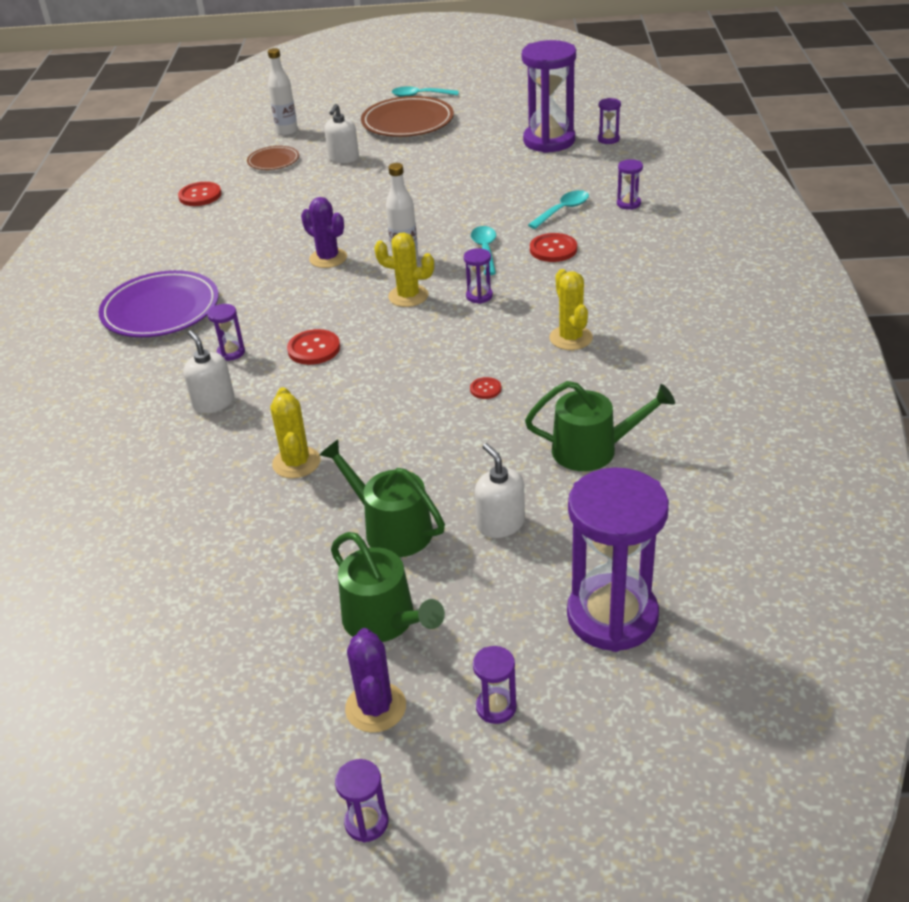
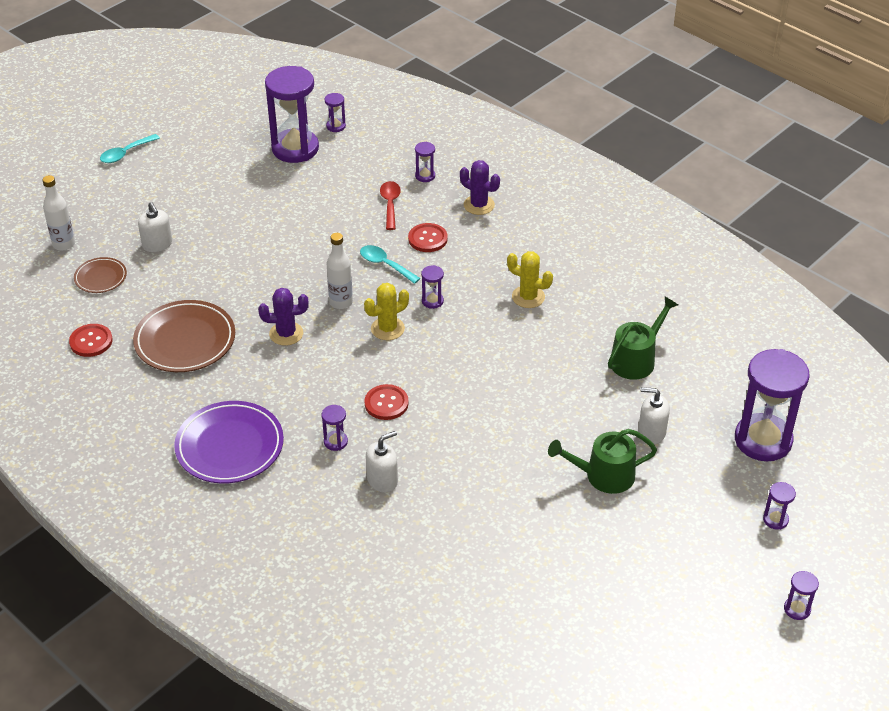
camera: 50 degrees left, 5 degrees up
(213, 402) = (382, 480): white soap dispenser -> white soap dispenser turned 135 degrees clockwise
(296, 462) = (495, 479): yellow cactus -> none
(375, 707) = (729, 562): purple cactus -> purple cactus (479, 205)
(384, 620) = (672, 522): green watering can -> none
(407, 122) = (156, 184): brown plate -> brown plate (185, 340)
(485, 389) = (529, 361): red button -> none
(563, 210) = (390, 204): turquoise spoon -> red spoon

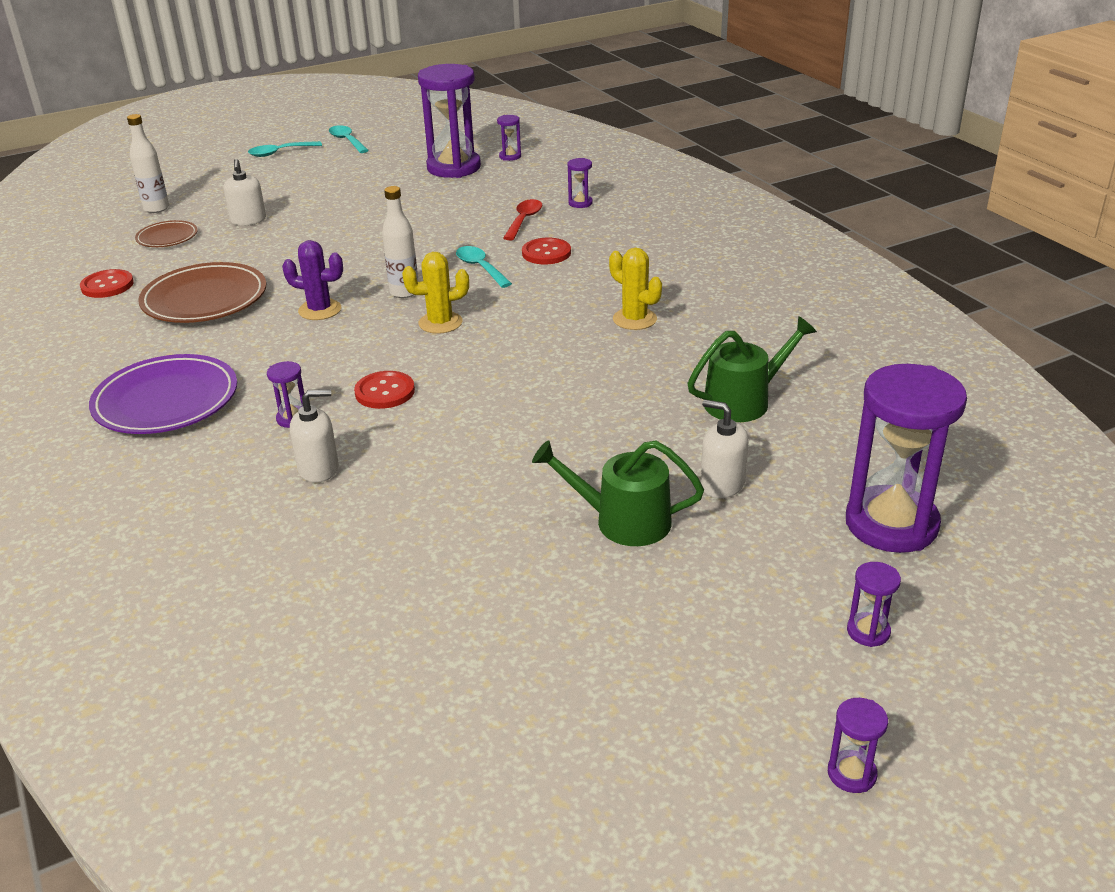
camera: 20 degrees right, 10 degrees down
(177, 127) = (347, 141): none -> turquoise spoon
(432, 301) = (513, 306): purple hourglass -> none
(479, 205) = (627, 233): purple cactus -> none

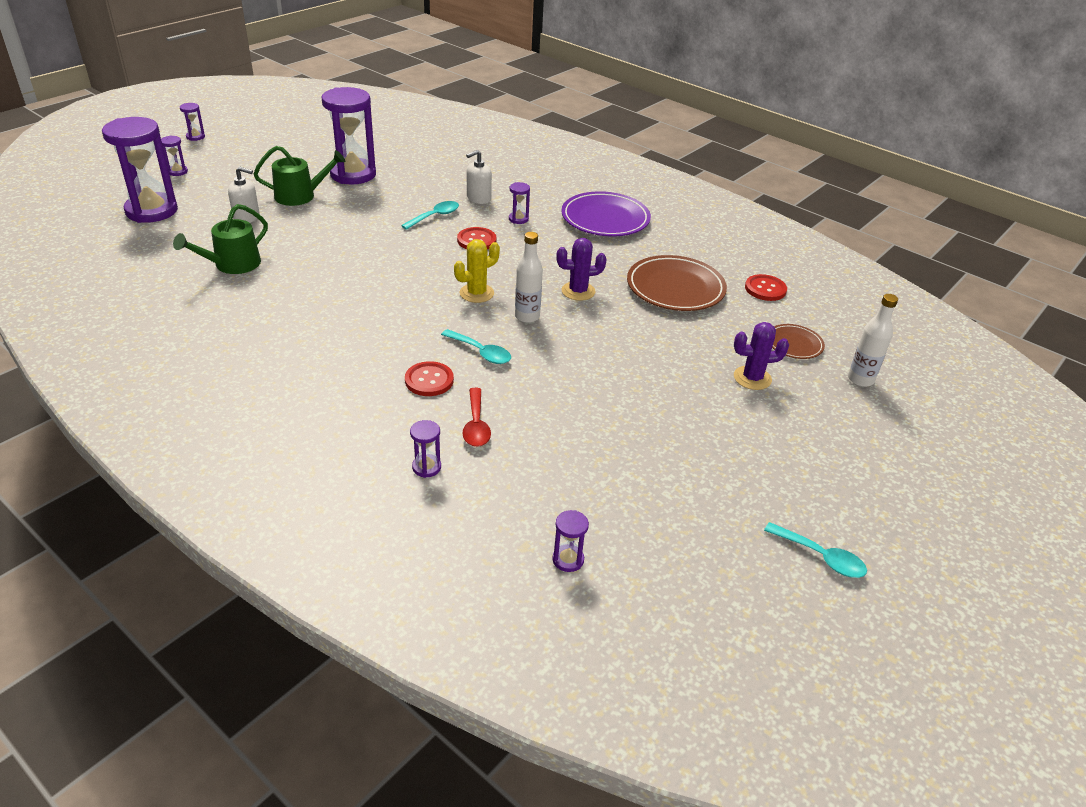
camera: 155 degrees right, 5 degrees up
(248, 220) = (752, 378): white soap dispenser -> purple cactus
(280, 153) = (870, 507): turquoise spoon -> turquoise spoon (435, 216)
(454, 167) = (623, 515): purple hourglass -> purple hourglass (353, 174)
(634, 319) = (323, 318): yellow cactus -> none

